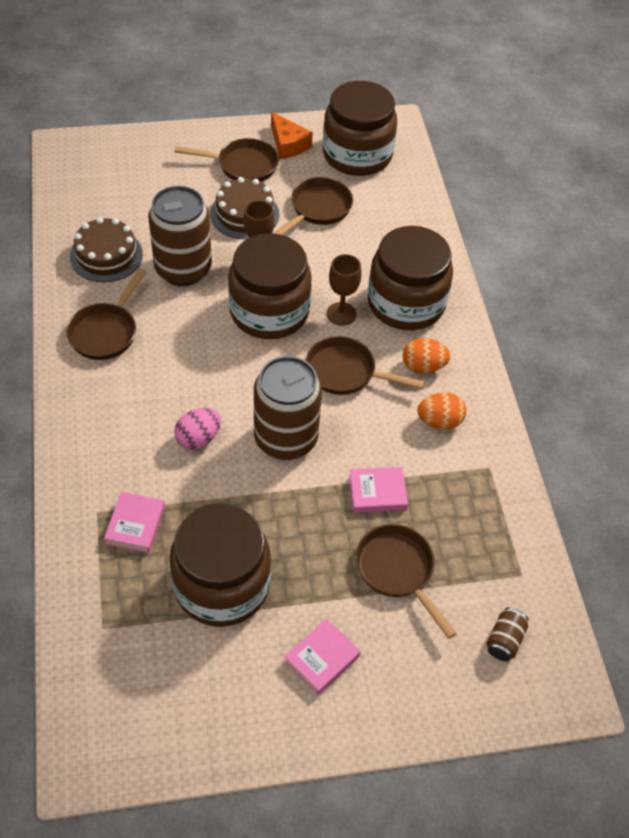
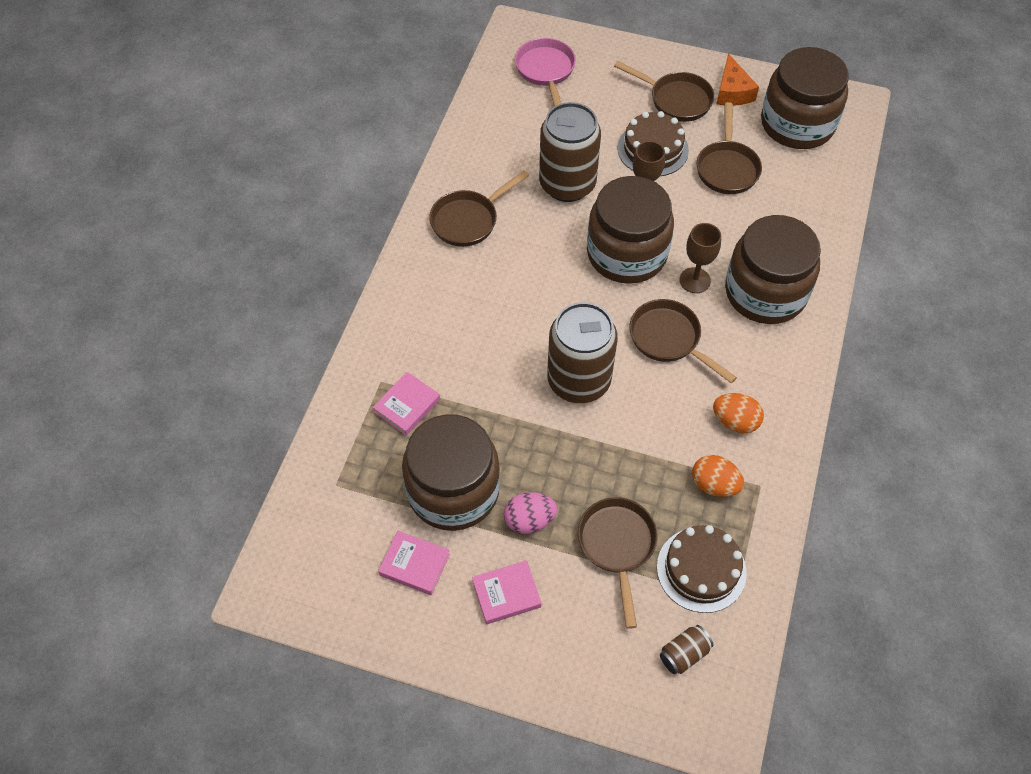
camera: 30 degrees right, 5 degrees up
(106, 255) = (504, 147): brown cake -> brown cake (701, 569)
(110, 176) = (546, 71): none -> pink pan
(198, 438) = (500, 350): pink egg -> pink egg (529, 520)
(317, 209) = (727, 168): brown pan -> brown pan turned 120 degrees clockwise
(377, 492) = (637, 465): pink book -> pink book (414, 565)
(423, 366) = (748, 362): orange egg -> orange egg (714, 485)

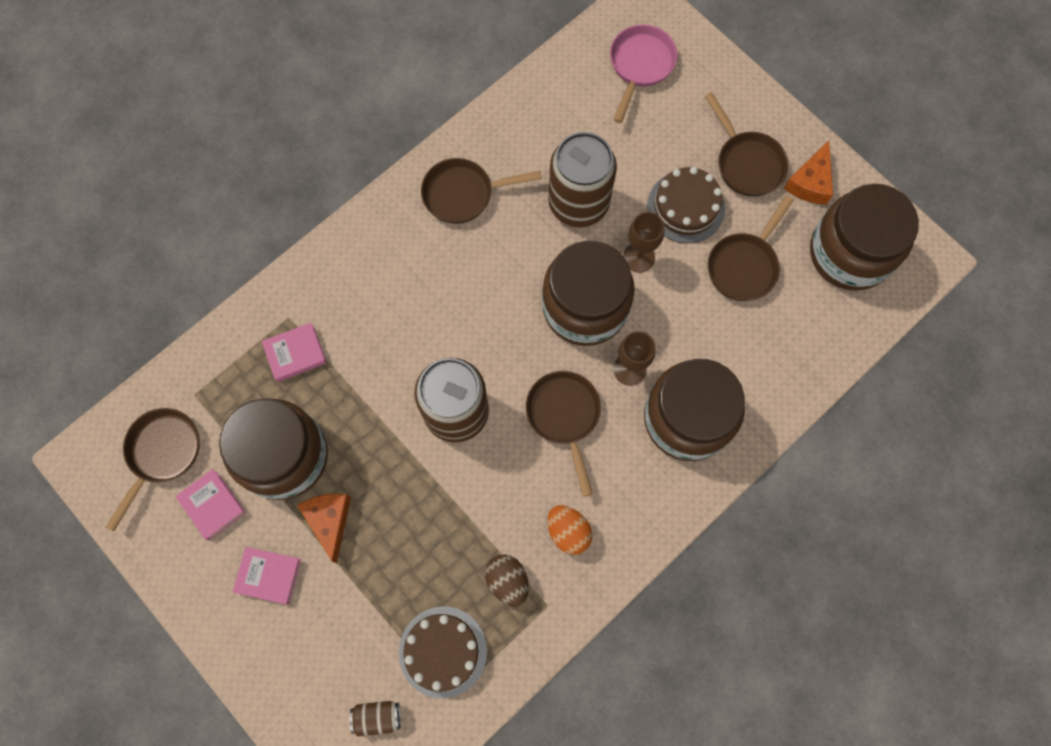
camera: 30 degrees right, 15 degrees up
(529, 520) = (329, 520): pink egg -> orange cheese
(617, 546) = (386, 588): brown pan -> brown pan (162, 454)
(714, 485) = (507, 581): orange egg -> brown egg

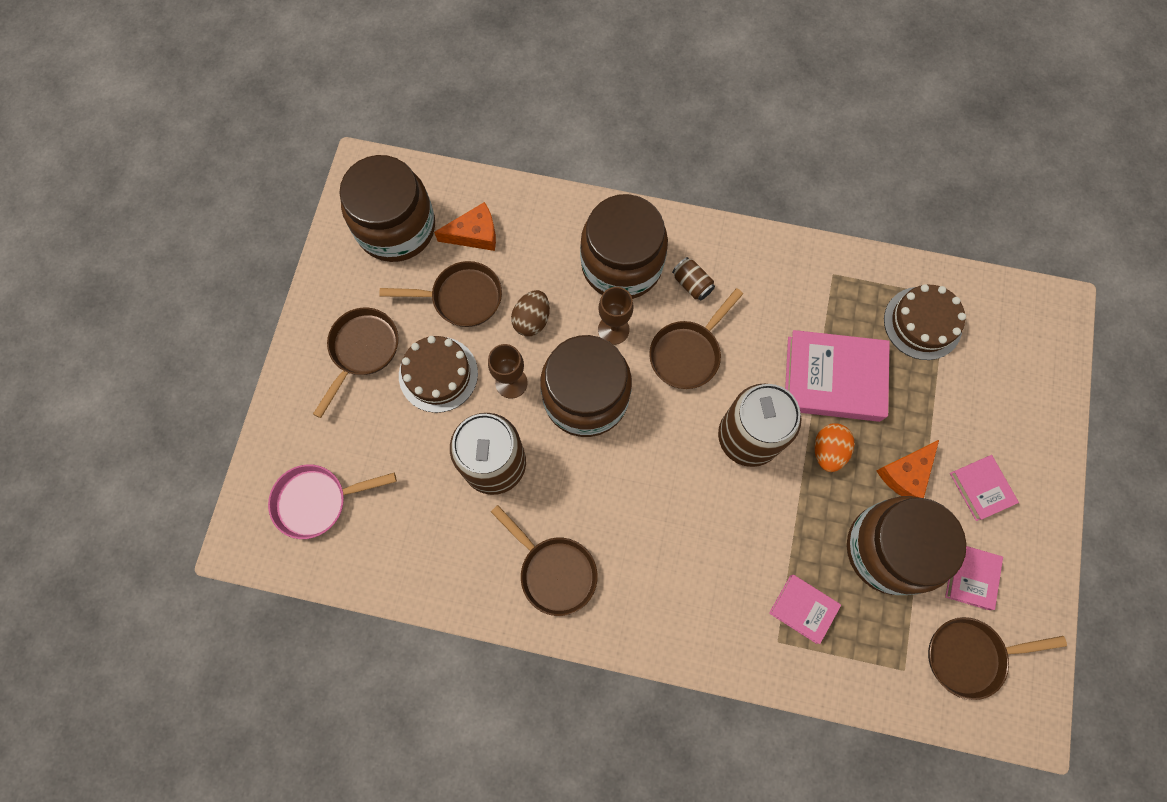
camera: 125 degrees left, 0 degrees up
(377, 717) = (1000, 336): brown can -> brown can (692, 284)
(452, 525) = (833, 379): none -> pink book
(507, 581) = (839, 312): brown egg -> brown egg (532, 320)
(568, 531) = (771, 294): orange egg -> orange egg (828, 451)
(810, 182) = (348, 291): orange cheese -> orange cheese (474, 234)

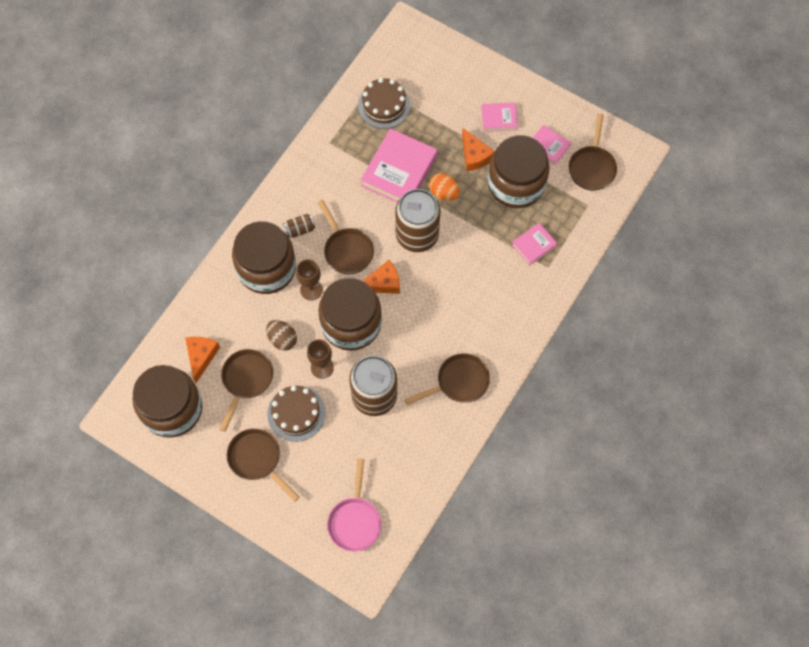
camera: 70 degrees left, 5 degrees down
(659, 417) = (383, 283): none -> orange cheese

